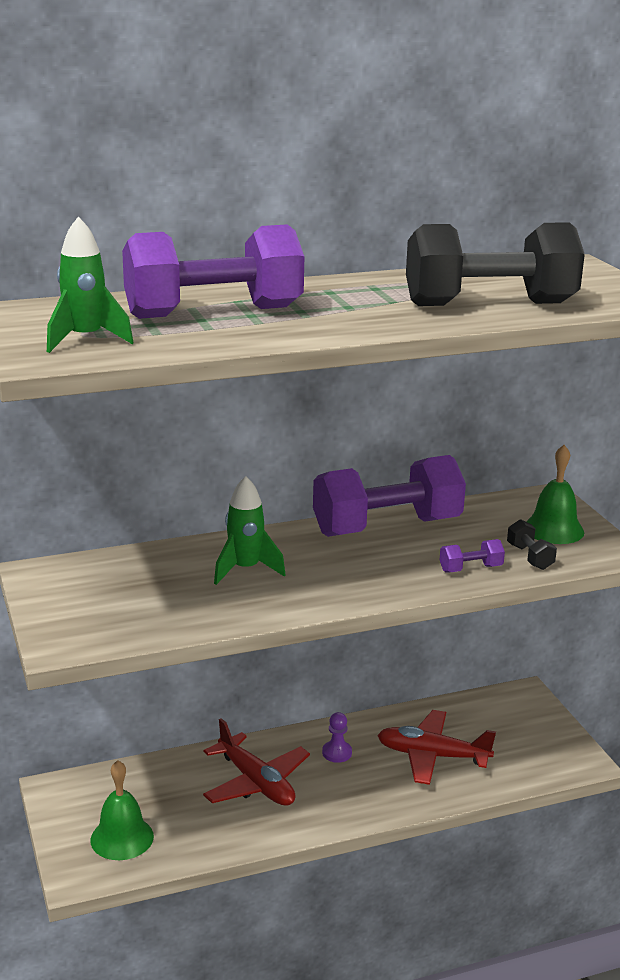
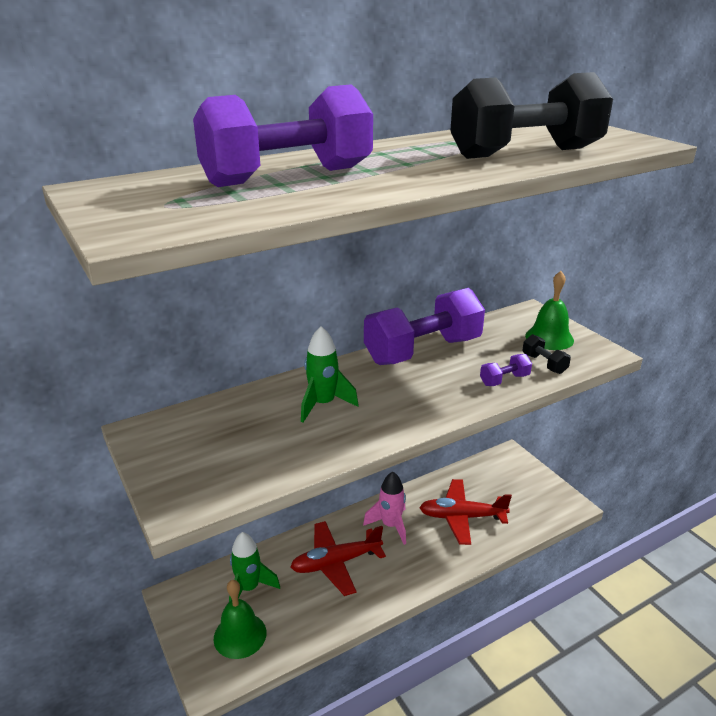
camera: 10 degrees left, 5 degrees up
(85, 340) = (171, 211): green rocket -> green rocket (249, 588)
(256, 783) = (336, 563): red plane -> red plane turned 120 degrees clockwise
(337, 753) = (390, 525): purple pawn -> pink rocket

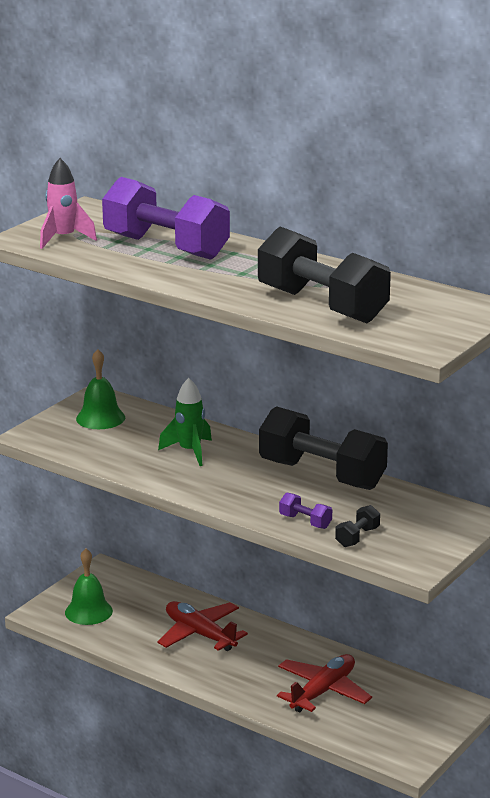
camera: 65 degrees right, 5 degrees down
(249, 588) = (137, 600): green rocket -> none
(390, 525) = (273, 651): pink rocket -> pink rocket (64, 239)
(423, 351) = (322, 475): purple dumbbell -> black dumbbell
(462, 517) = (323, 691): red plane -> red plane turned 60 degrees clockwise
(549, 338) = (418, 534): green bell -> green bell (100, 418)

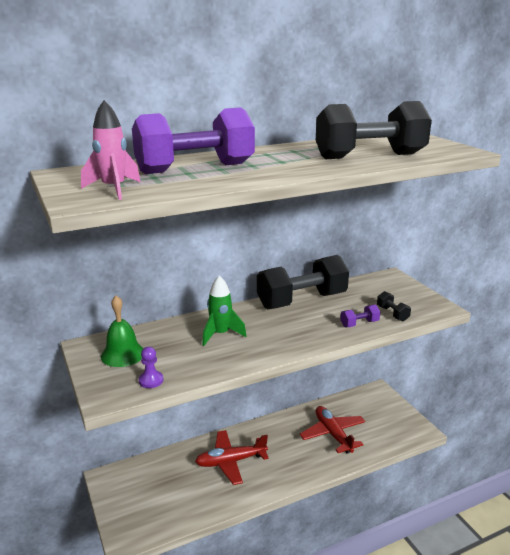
camera: 60 degrees left, 0 degrees up
(72, 445) = (151, 380): none -> purple pawn
(88, 611) = (152, 508): green bell -> none

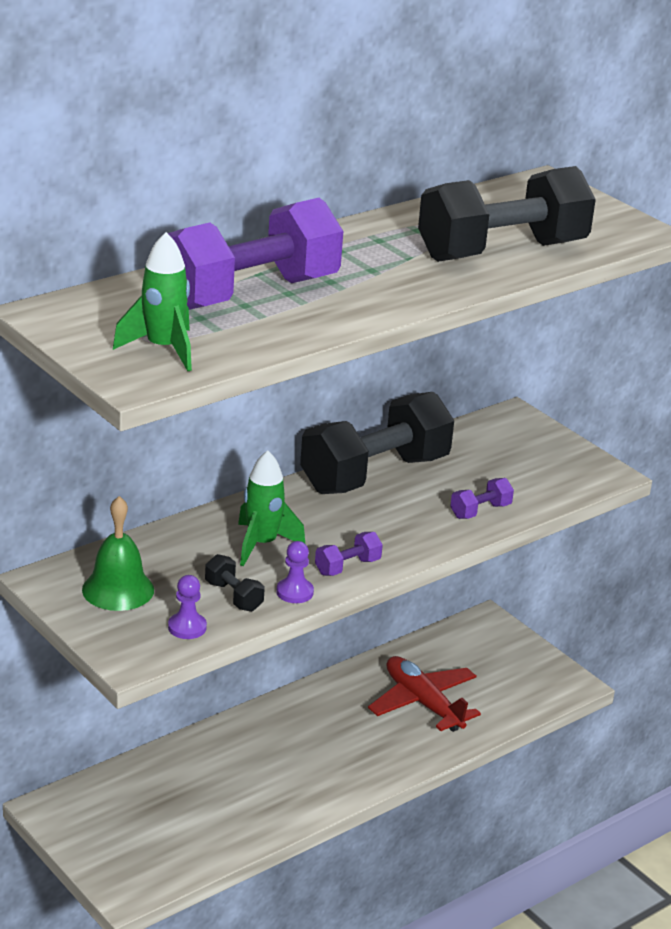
camera: 15 degrees left, 5 degrees up
(114, 189) = (163, 349): pink rocket -> green rocket
(228, 363) = (294, 592): none -> purple pawn
(231, 461) = (259, 763): red plane -> none
(267, 350) = (347, 567): none -> purple dumbbell
(392, 314) = (529, 489): black dumbbell -> black dumbbell (233, 596)

